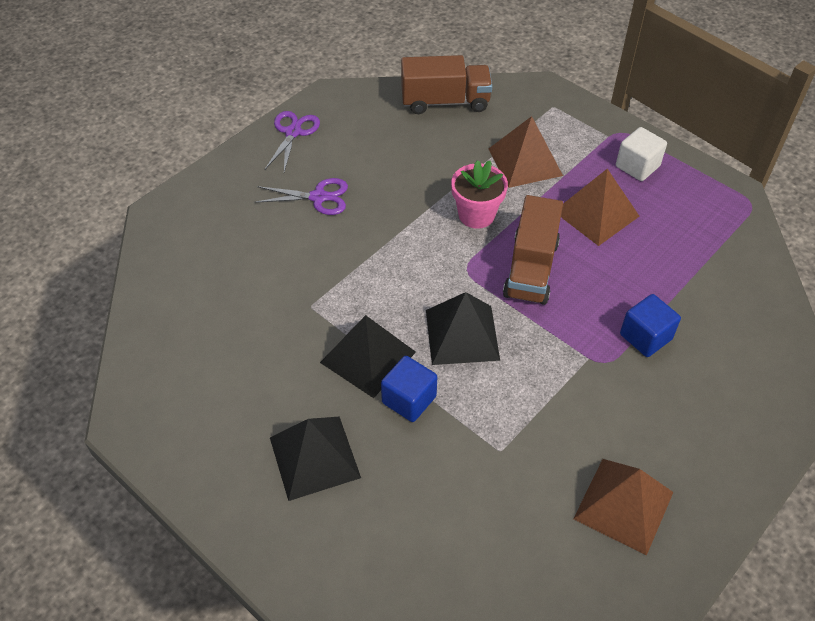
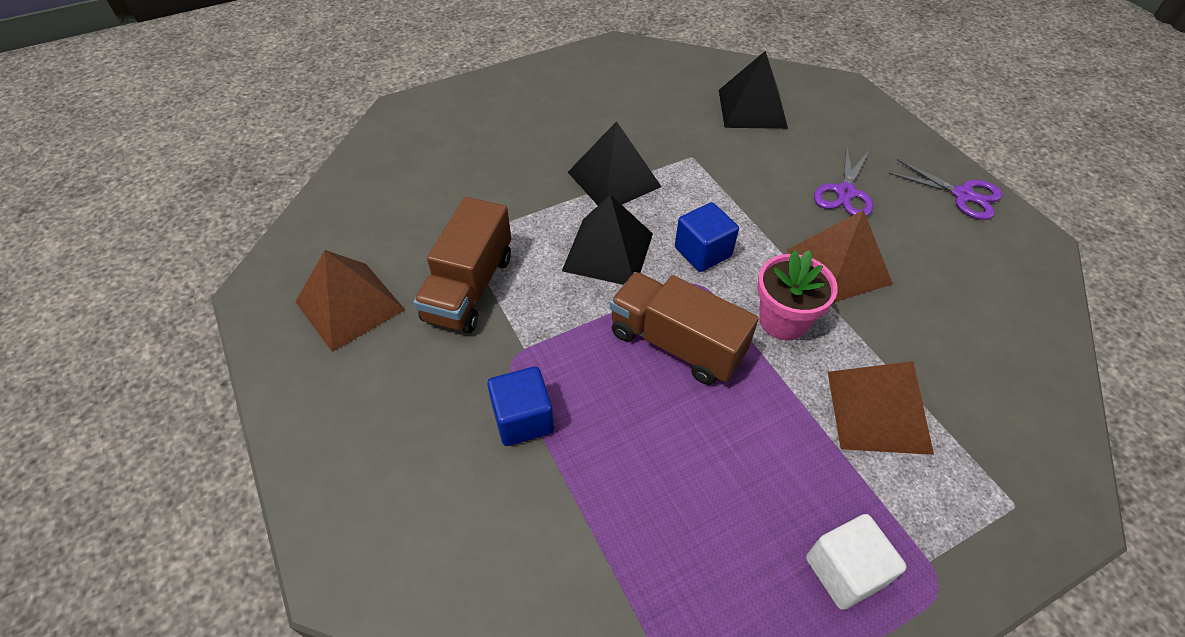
camera: 110 degrees right, 0 degrees up
(314, 457) = (530, 127): black pyramid -> black pyramid (752, 108)
(409, 399) = (552, 193): blue cube -> blue cube (703, 252)
(445, 102) = (1026, 359): brown truck -> brown truck (469, 287)
(596, 213) = (751, 458): brown pyramid -> brown pyramid (838, 266)

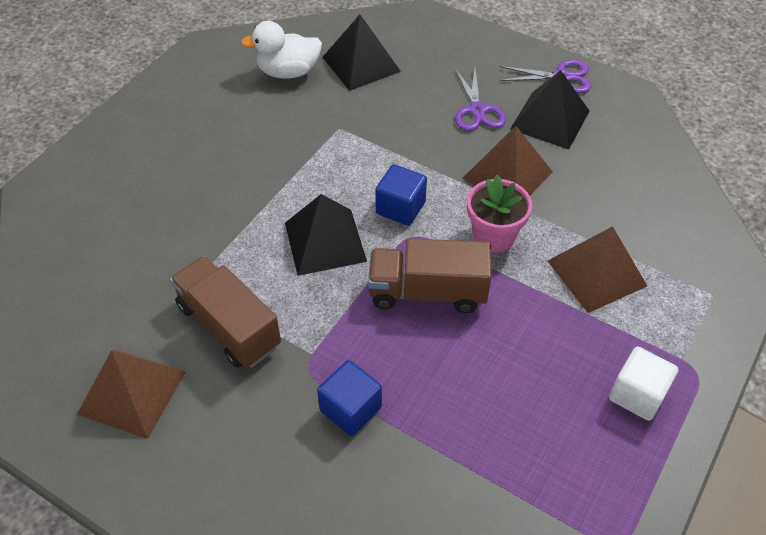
camera: 30 degrees left, 0 degrees up
(469, 287) = (229, 326): brown truck -> brown truck turned 150 degrees clockwise
(614, 179) = (287, 175): black pyramid -> black pyramid (550, 119)
(678, 92) = (288, 72): none -> white duck

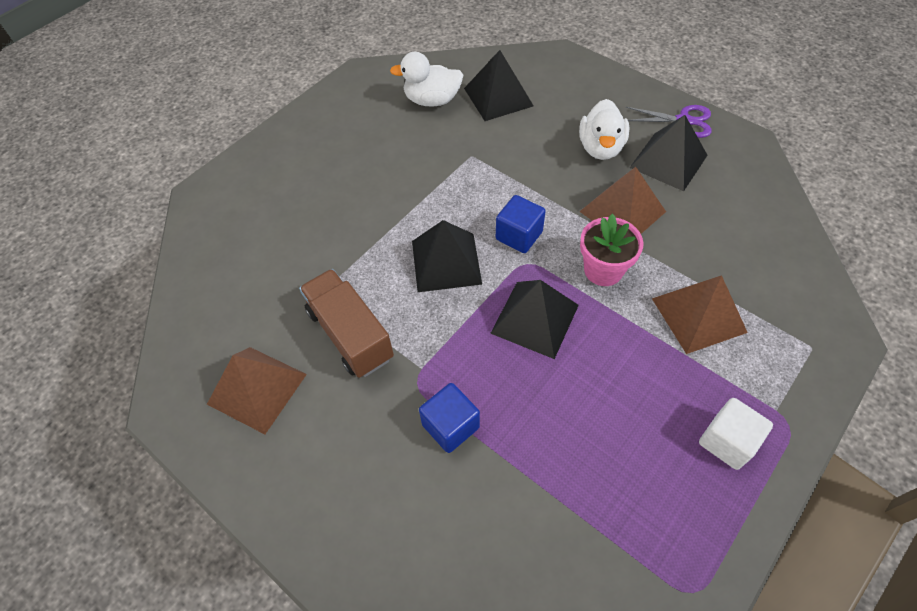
camera: 10 degrees right, 5 degrees up
(427, 292) = (535, 319): brown truck -> black pyramid
(477, 111) = (600, 148): purple scissors -> white duck

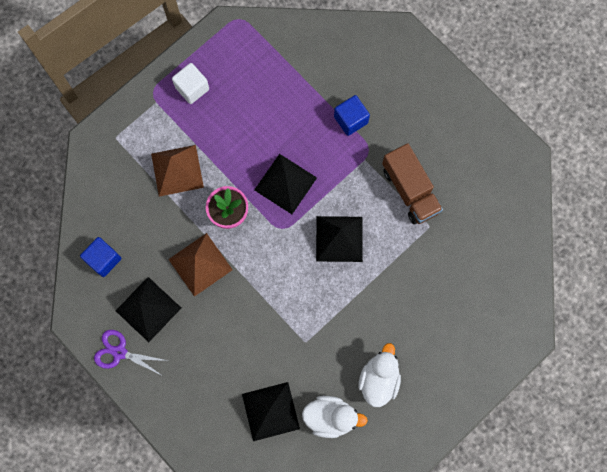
camera: 175 degrees left, 20 degrees up
(257, 388) = (470, 160): brown pyramid -> none
(519, 235) = (282, 254): blue cube -> blue cube (103, 259)
(600, 148) = (197, 333): white duck -> white duck (379, 379)

